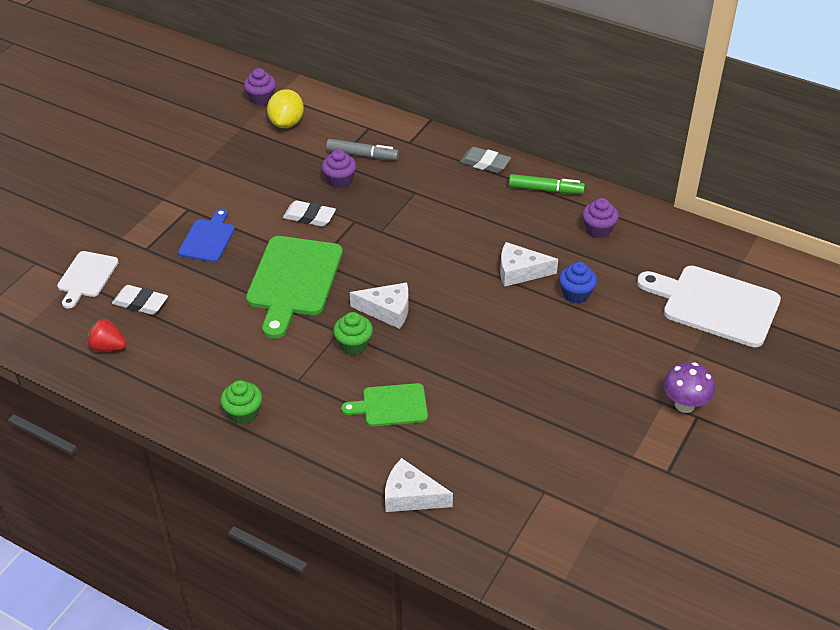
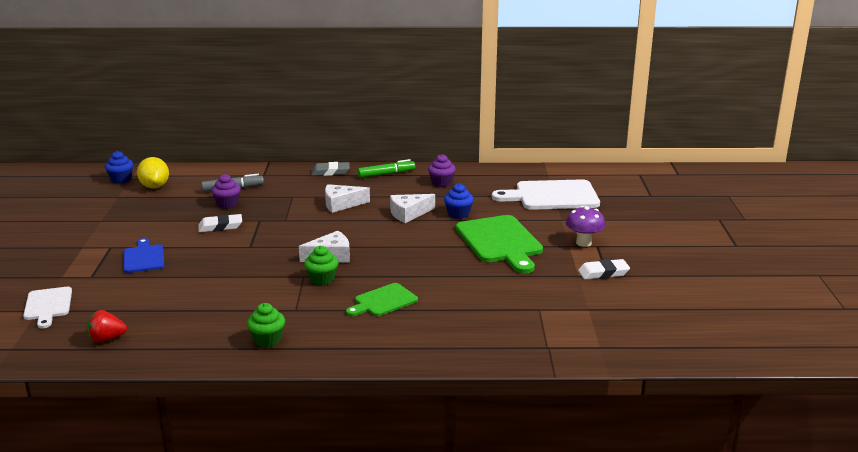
camera: 30 degrees left, 20 degrees down
(140, 303) = (114, 306): white eraser -> white eraser (603, 273)
(261, 98) = (121, 179): purple cupcake -> blue cupcake
(293, 280) = (239, 260): green cutting board -> green cutting board (500, 242)
(411, 496) = (447, 341): white cheese -> white cheese (341, 204)

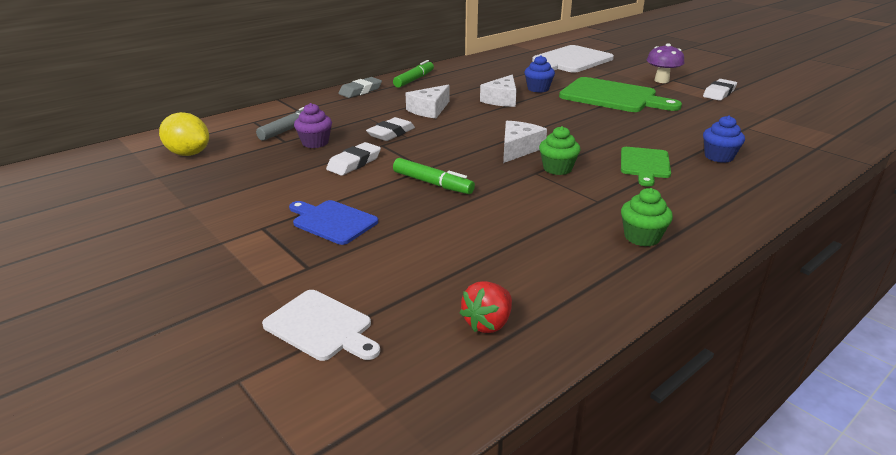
camera: 40 degrees left, 5 degrees up
(121, 179) = (125, 160): blue cupcake -> blue cupcake (718, 157)
(233, 257) = (432, 183): none -> green marker
(281, 213) = (391, 133): none -> white eraser
(441, 183) = (473, 74): purple cupcake -> none

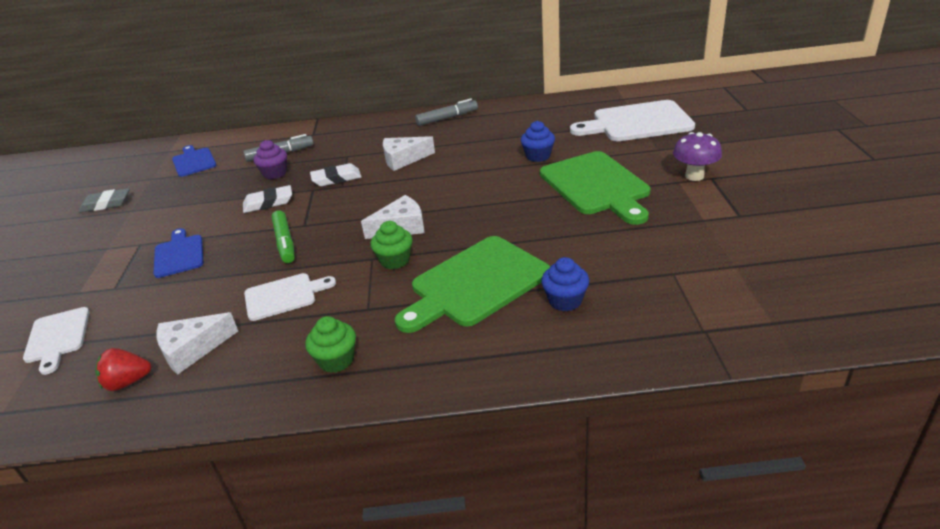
camera: 40 degrees right, 5 degrees up
(188, 153) = (193, 161): yellow lemon -> blue cutting board
(360, 91) = (385, 123): grey eraser -> grey eraser (106, 204)
(414, 79) = (447, 118): green marker -> grey marker
(502, 100) = (481, 162): white cheese -> white cheese (192, 349)
(511, 216) = (284, 296): none -> white cutting board
(644, 164) = (475, 283): green cutting board -> green cutting board, size x1.77
(719, 93) = (733, 213): white eraser -> none

